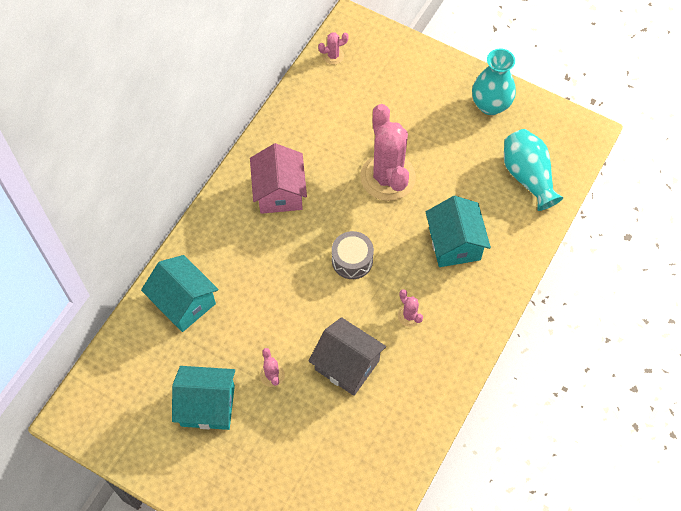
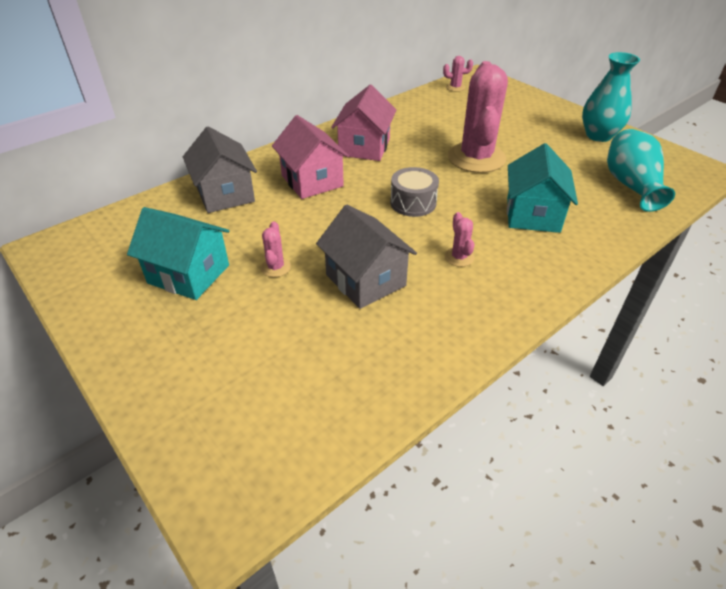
camera: 20 degrees right, 20 degrees down
(184, 302) = (225, 194): turquoise house -> grey house
(252, 259) = (312, 181): none -> pink house

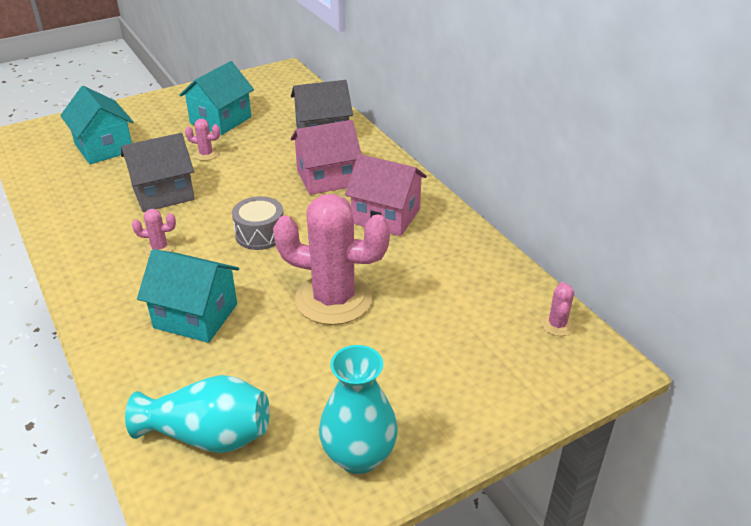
camera: 100 degrees right, 5 degrees down
(266, 371) = (104, 148): none -> turquoise house

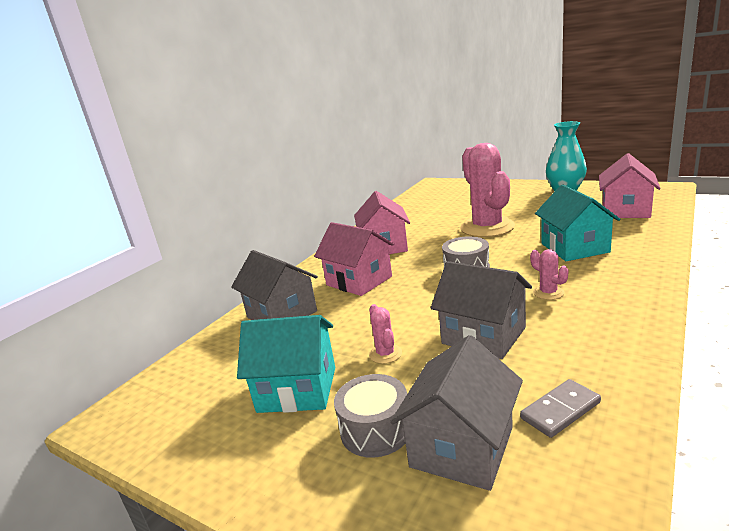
camera: 115 degrees left, 15 degrees down
(73, 182) = (560, 410): none -> grey domino
(104, 148) = (462, 447): turquoise house -> grey house
(152, 131) = (375, 430): none -> grey drum
(208, 435) = (625, 210): turquoise vase -> pink house
(557, 325) = (422, 193): pink cactus -> none

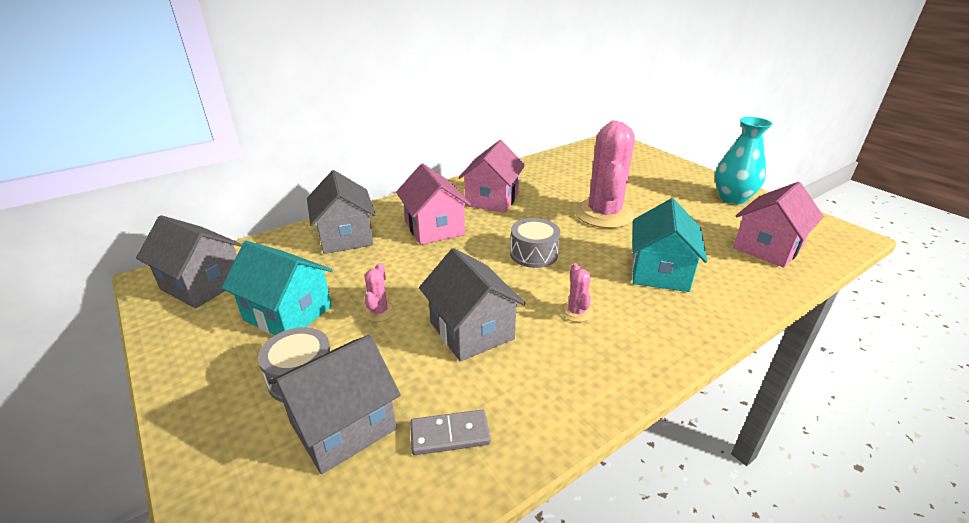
camera: 20 degrees right, 10 degrees up
(172, 403) = (203, 284): none -> grey house

